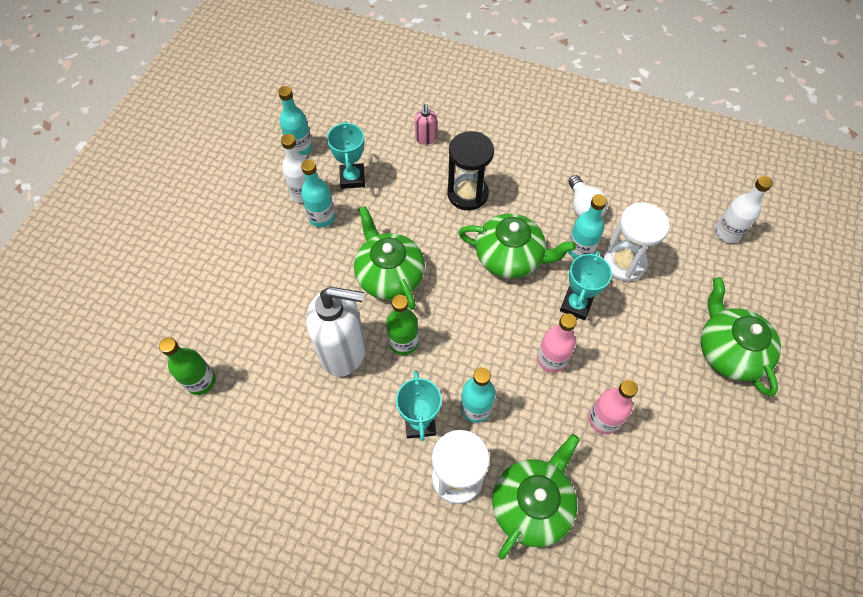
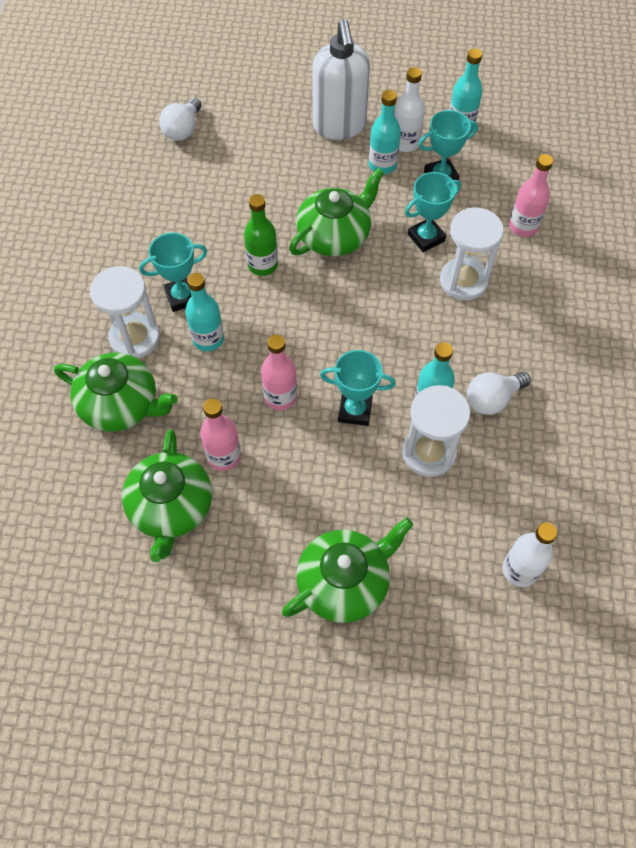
camera: 75 degrees right, 0 degrees up
(201, 381) = (183, 130): green bottle -> white light bulb
(344, 351) = (239, 221): white soap dispenser -> white soap dispenser (339, 126)
(414, 207) = (426, 237): none -> turquoise trophy
(425, 138) = (523, 227): pink soap dispenser -> pink bottle
(467, 194) = (463, 281): black hourglass -> white hourglass
(510, 257) = (394, 337): green teapot -> green teapot (171, 507)

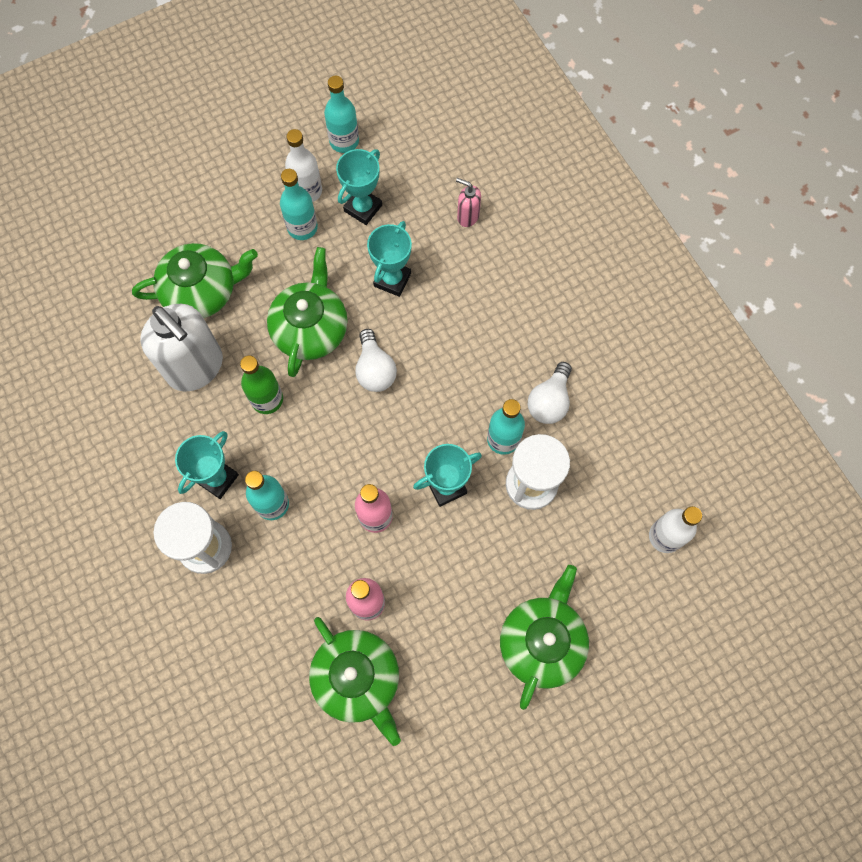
camera: 35 degrees left, 10 degrees up
(121, 405) = (242, 618): green teapot -> green teapot (202, 291)
(183, 130) = (84, 303): white light bulb -> white light bulb (375, 370)
(339, 126) = (233, 209): white soap dispenser -> white soap dispenser (196, 367)
(463, 281) = (453, 303): white hourglass -> none
(523, 227) = (467, 216): pink bottle -> pink soap dispenser

